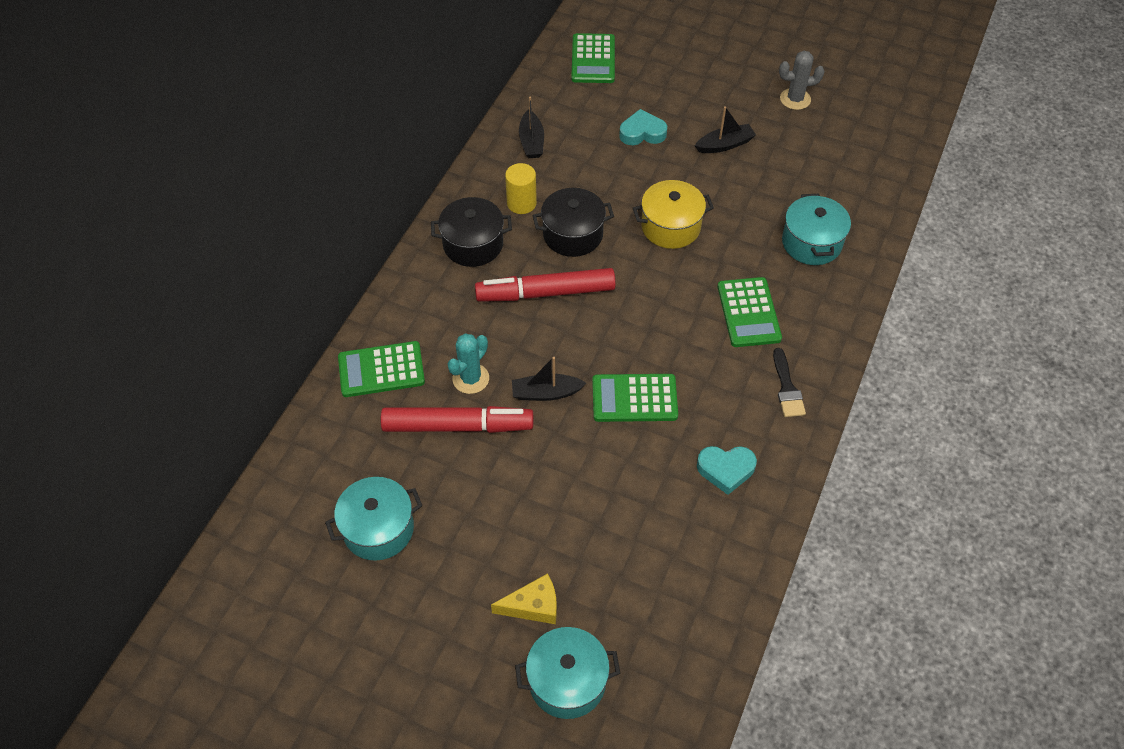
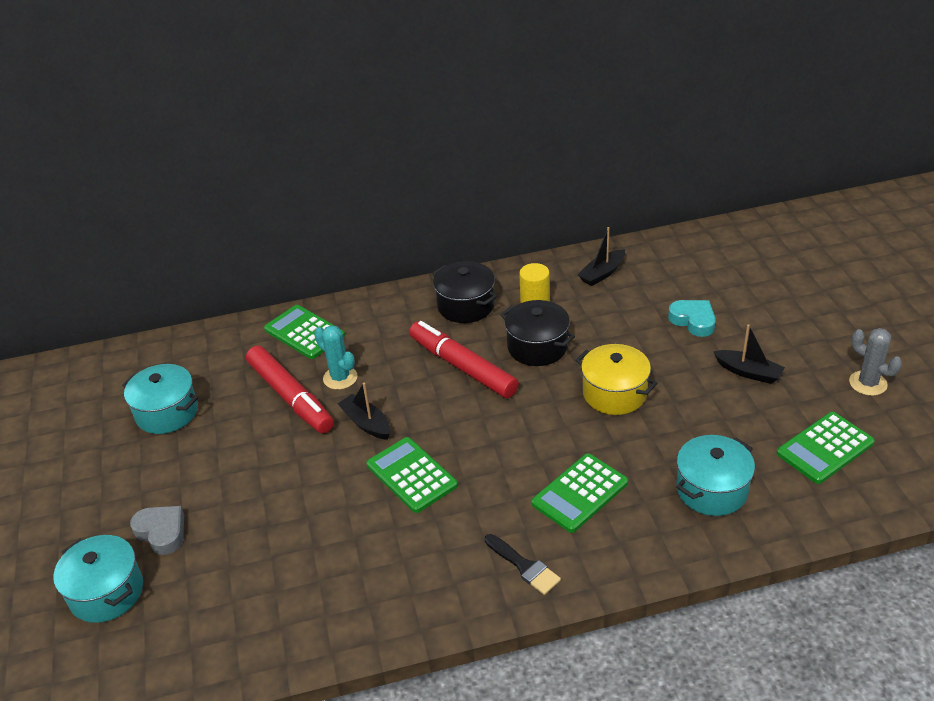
camera: 55 degrees right, 15 degrees down
(471, 378) = (340, 378): turquoise cactus -> turquoise cactus turned 45 degrees clockwise
(533, 606) = (162, 532): yellow cheese -> grey heart
(593, 59) = (732, 252): green calculator -> green calculator (825, 448)
(726, 470) = (393, 574): turquoise heart -> none
(787, 388) = (524, 566): black brush -> black brush turned 90 degrees counterclockwise

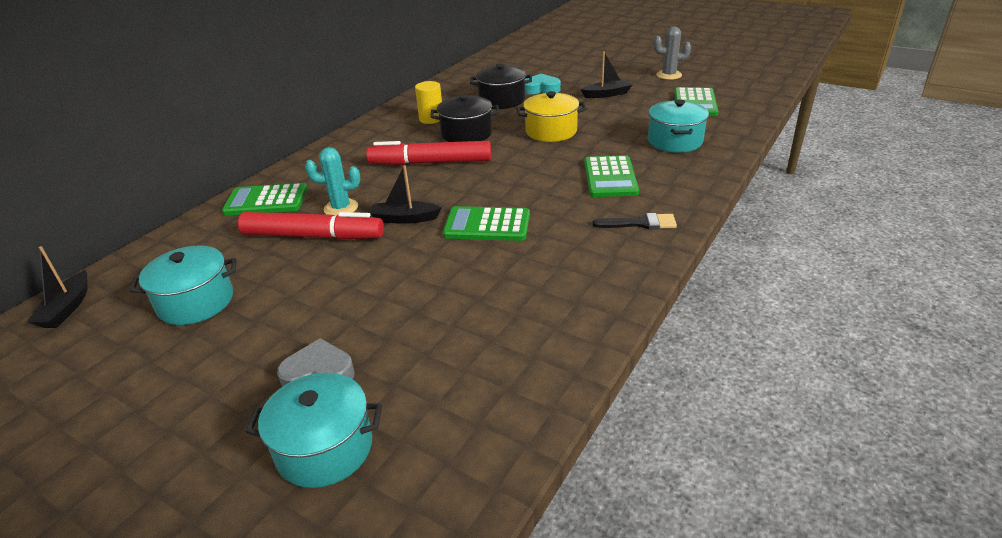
camera: 45 degrees left, 5 degrees down
(465, 306) = (382, 137): black pot -> black pot (502, 100)
(602, 273) = (452, 92): black boat -> black boat (67, 308)

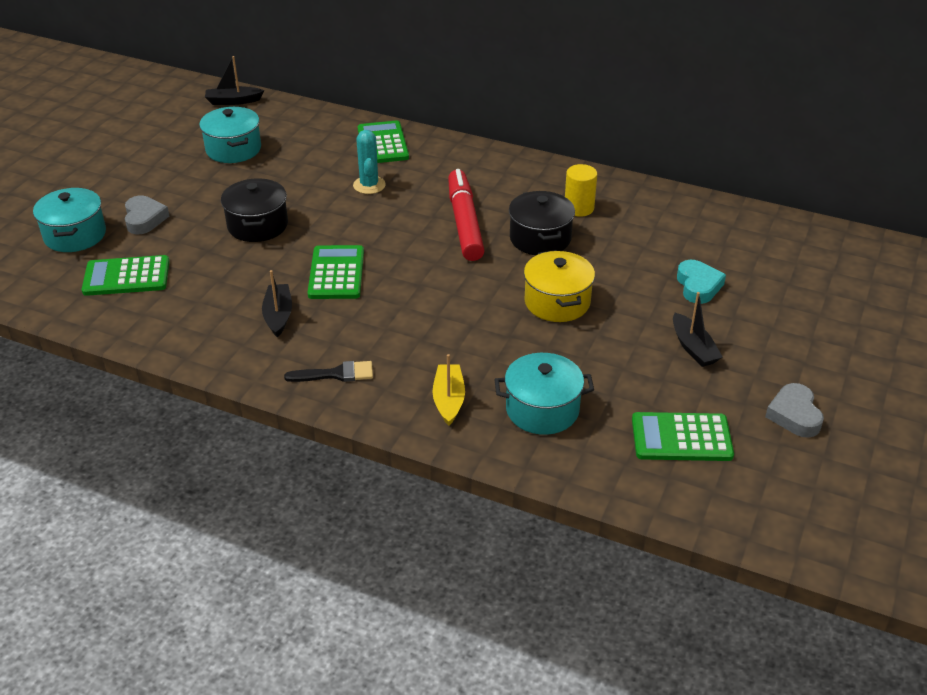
camera: 80 degrees right, 5 degrees up
(313, 236) = (321, 180): red marker -> none
(405, 219) = (349, 224): black boat -> black boat (278, 315)
(502, 100) = (648, 255): black pot -> black pot (257, 225)
(610, 177) = (437, 352): green calculator -> green calculator (126, 277)
(640, 223) = (336, 374): black brush -> black brush turned 90 degrees counterclockwise
(668, 174) = (449, 400): none -> yellow boat
(669, 75) = (794, 415): grey cactus -> grey heart

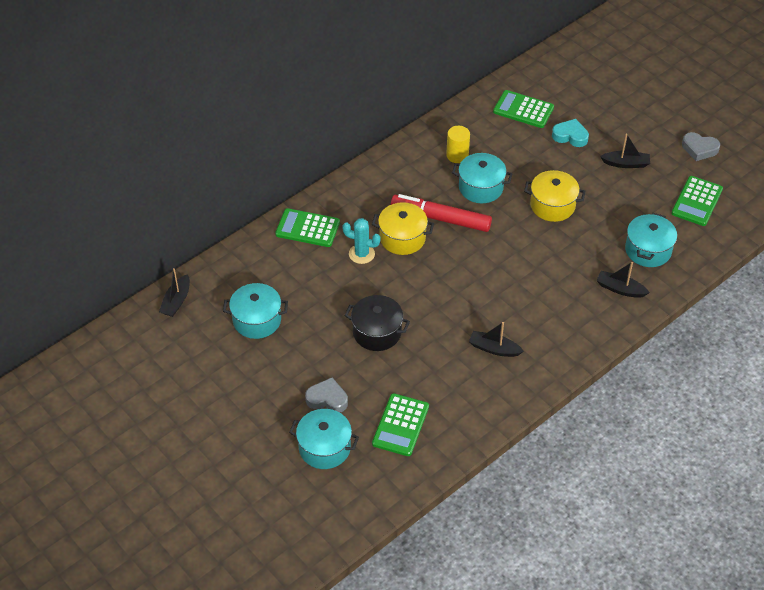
camera: 65 degrees left, 10 degrees up
(336, 273) = (462, 304): green calculator -> green calculator (523, 110)
(336, 374) = (570, 335): black brush -> none
(413, 205) = (402, 238): none -> yellow pot
(449, 400) = (620, 289): yellow boat -> black boat
(540, 238) = (481, 187): black pot -> turquoise pot

